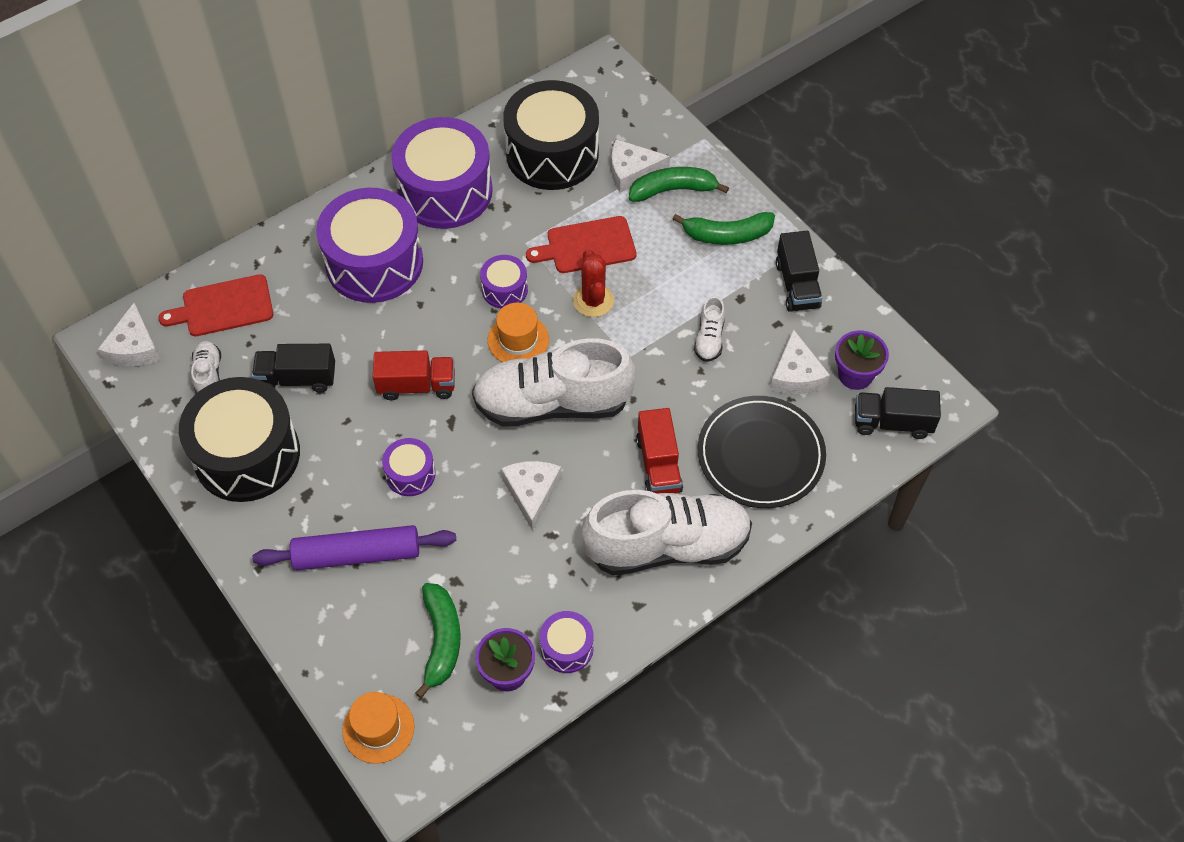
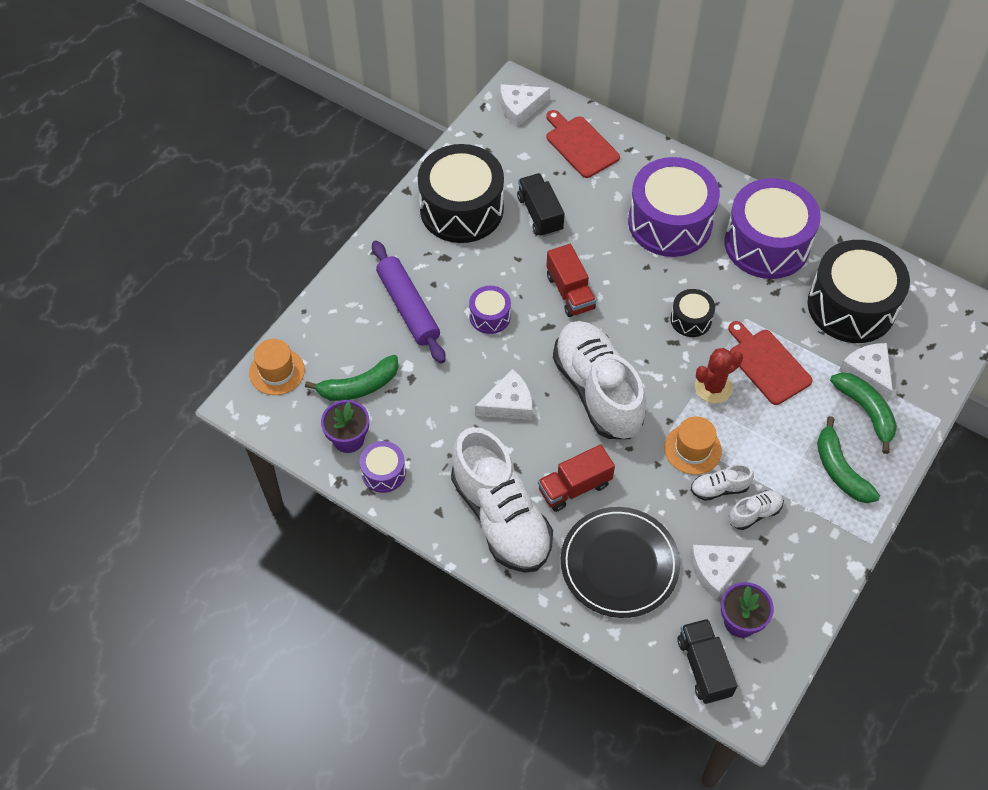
camera: 70 degrees right, 0 degrees up
(209, 375) = (517, 160): white shoe -> white shoe (754, 513)
(504, 289) = (691, 319): purple drum -> black drum
(518, 340) = (646, 346): orange hat -> orange hat (692, 449)
(797, 285) = (815, 544): black truck -> none

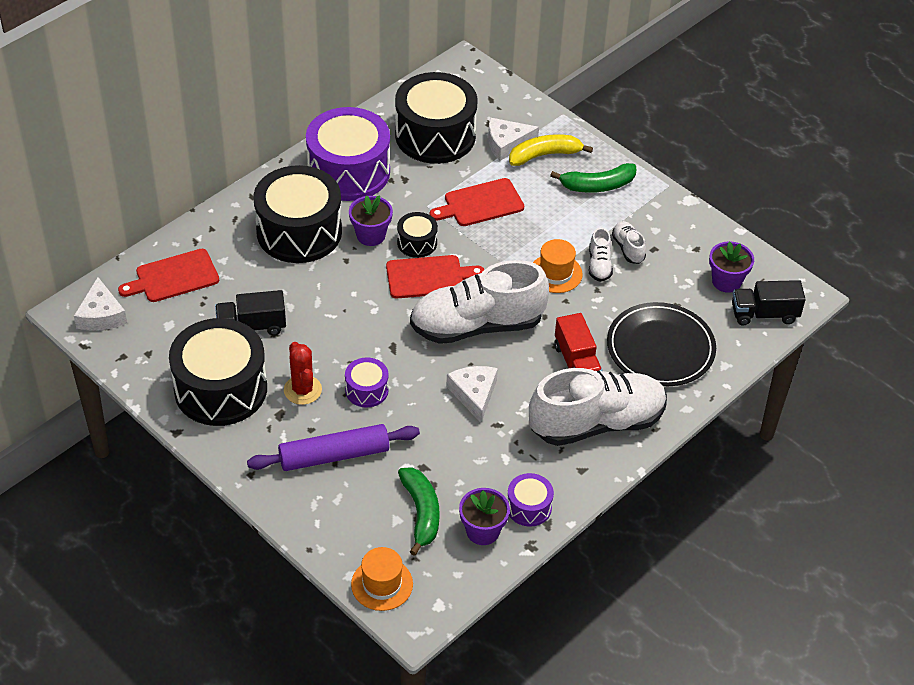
camera: 80 degrees left, 10 degrees down
(570, 292) = (357, 322): red truck -> none
(648, 338) = (428, 277): none -> red cutting board
(670, 222) = (299, 232): purple drum -> black drum
(686, 280) = (371, 235): none -> purple flower pot
(713, 387) = (495, 245): red cactus -> red cactus (302, 390)
(716, 570) = (677, 285): white cheese -> none
(866, 411) = (544, 155): green banana -> yellow banana

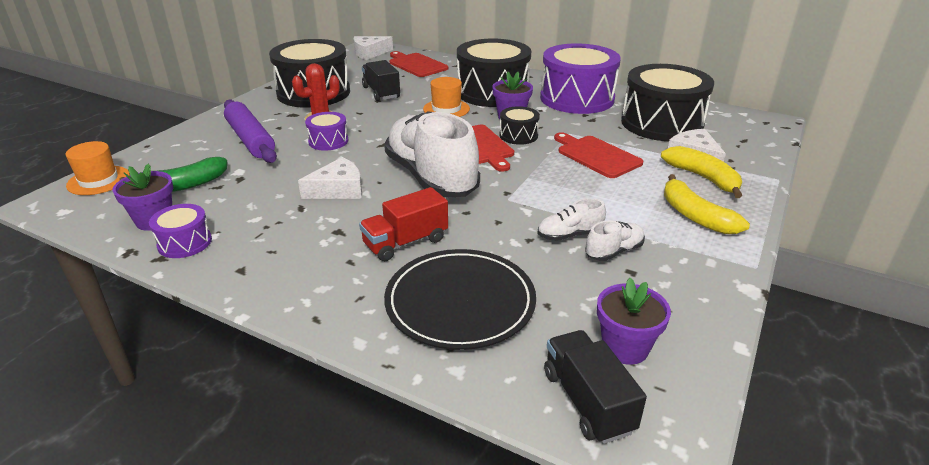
camera: 75 degrees right, 15 degrees down
(555, 273) = (534, 209): orange hat -> orange hat (446, 109)
(597, 186) = (695, 216): green banana -> yellow banana
(597, 423) = (316, 270): white shoe -> none

